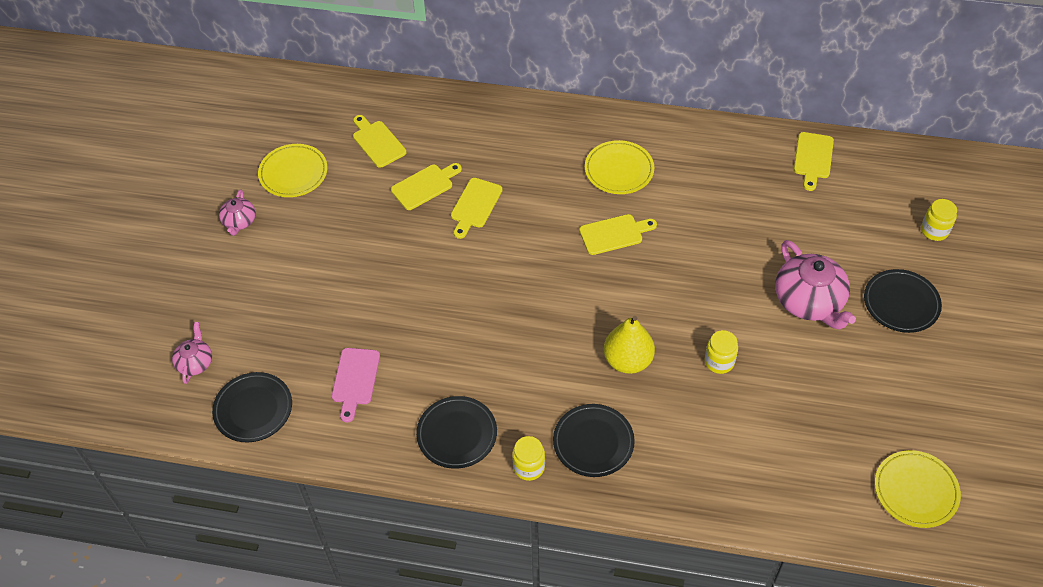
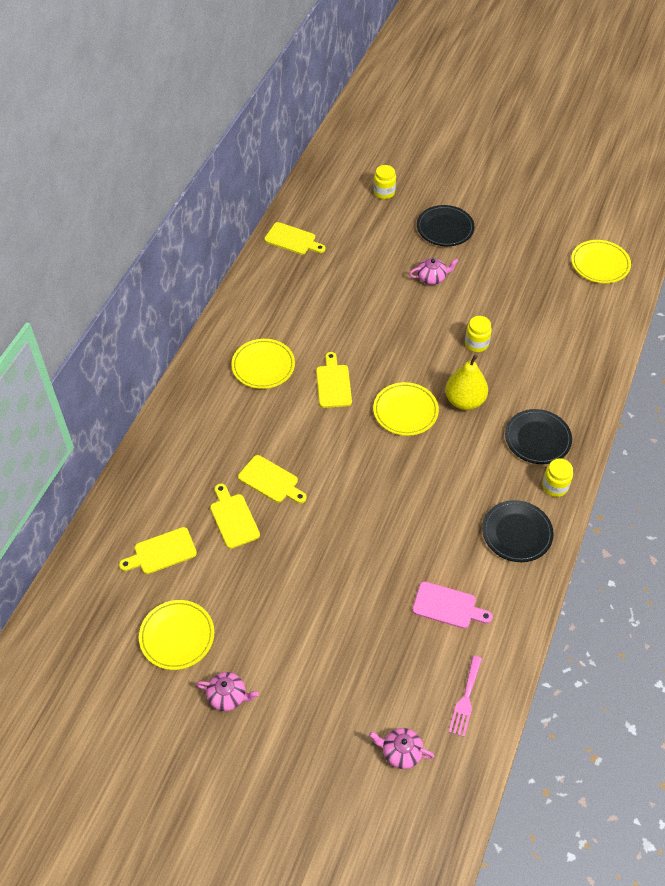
camera: 80 degrees left, 0 degrees up
(253, 409) = (465, 699): black plate -> pink fork
(596, 305) = (405, 411): none -> yellow plate
(809, 301) = (432, 278): pink teapot -> pink teapot, size x0.53

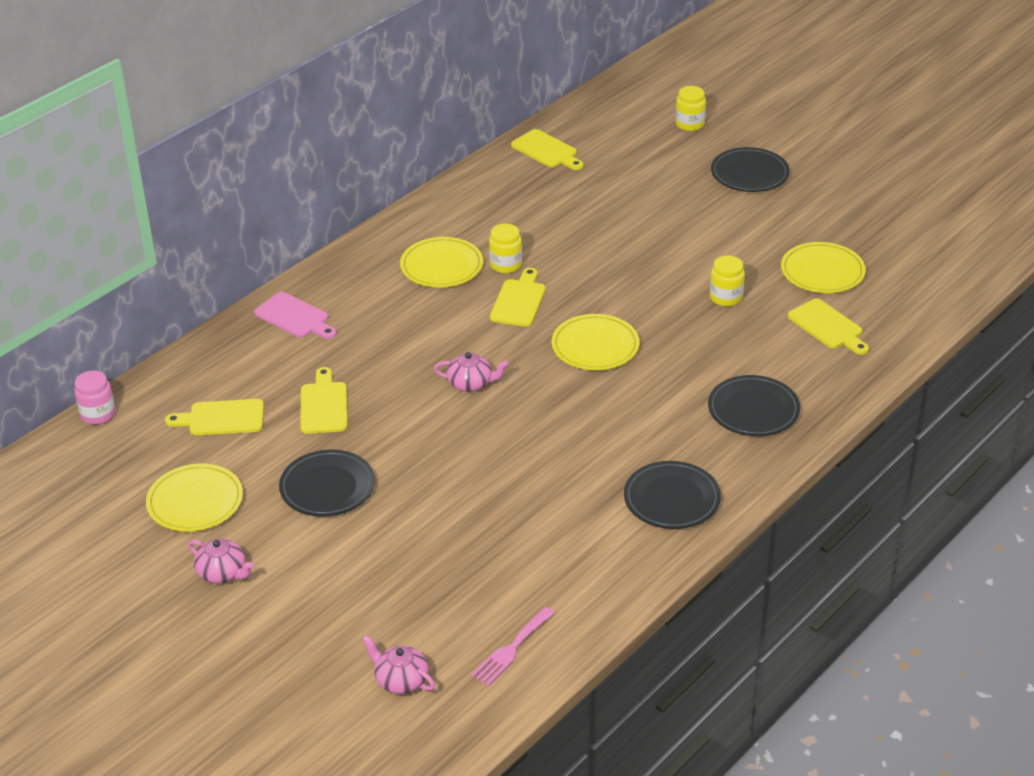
camera: 20 degrees right, 15 degrees down
(63, 575) = (98, 414): none -> pink jar
(270, 480) = (389, 379): yellow cutting board -> yellow cutting board (827, 326)
(270, 593) = (327, 487): none -> black plate
(432, 278) = (704, 220): pink teapot -> pink teapot (471, 383)
(447, 606) = (540, 551): pink cutting board -> pink cutting board (294, 317)
(464, 401) = (678, 352): yellow pear -> none
(555, 486) = (749, 463): yellow jar -> yellow jar (505, 265)
(600, 264) = (941, 248): yellow plate -> yellow plate (822, 272)

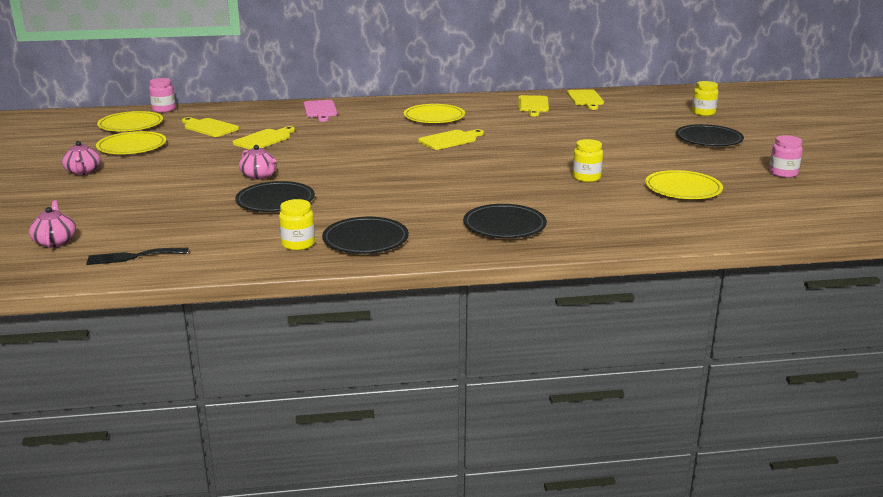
camera: 40 degrees right, 15 degrees down
(327, 487) = (198, 164): black plate -> black plate (275, 201)
(471, 383) = (354, 157): pink teapot -> pink teapot (259, 176)
(505, 265) = (471, 127): yellow jar -> yellow jar (298, 244)
(511, 649) = (133, 257): pink fork -> black fork
(595, 346) = (457, 168): yellow plate -> yellow plate (131, 125)
(827, 326) = (638, 211): yellow cutting board -> yellow cutting board (533, 105)
(869, 202) = (783, 173): none -> pink jar

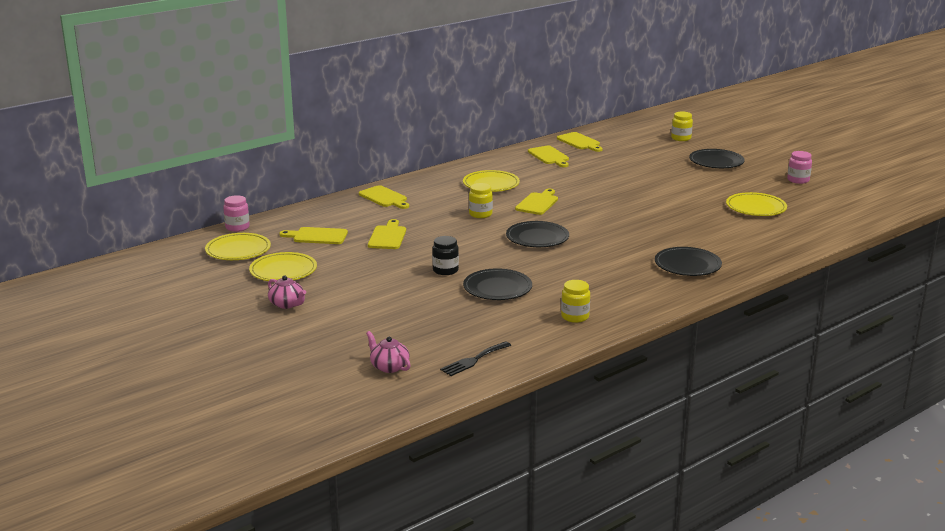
camera: 30 degrees left, 0 degrees up
(259, 176) = (445, 270): pink teapot -> black jar
(320, 110) = (384, 197): pink cutting board -> yellow cutting board
(365, 240) = (615, 301): black plate -> black plate (537, 238)
(586, 178) = (683, 213): yellow jar -> yellow jar (480, 214)

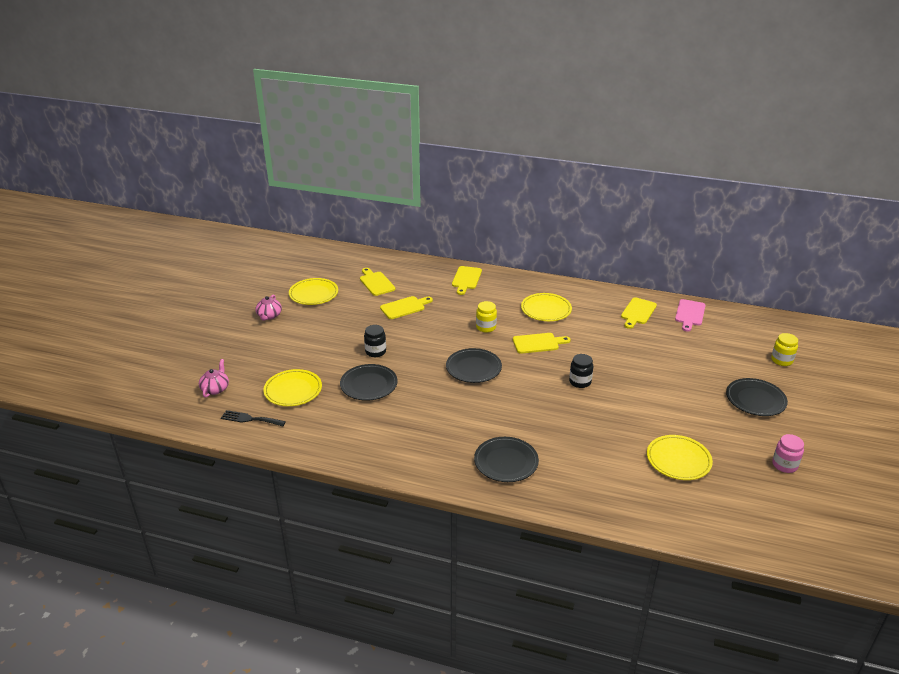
camera: 55 degrees right, 10 degrees up
(237, 227) = (358, 252): pink jar -> none
(238, 250) = (327, 267): yellow plate -> yellow plate (293, 390)
(575, 317) = (355, 438): yellow jar -> none
(579, 142) = (689, 314): yellow cutting board -> pink cutting board
(616, 206) = (580, 382): none -> black jar

